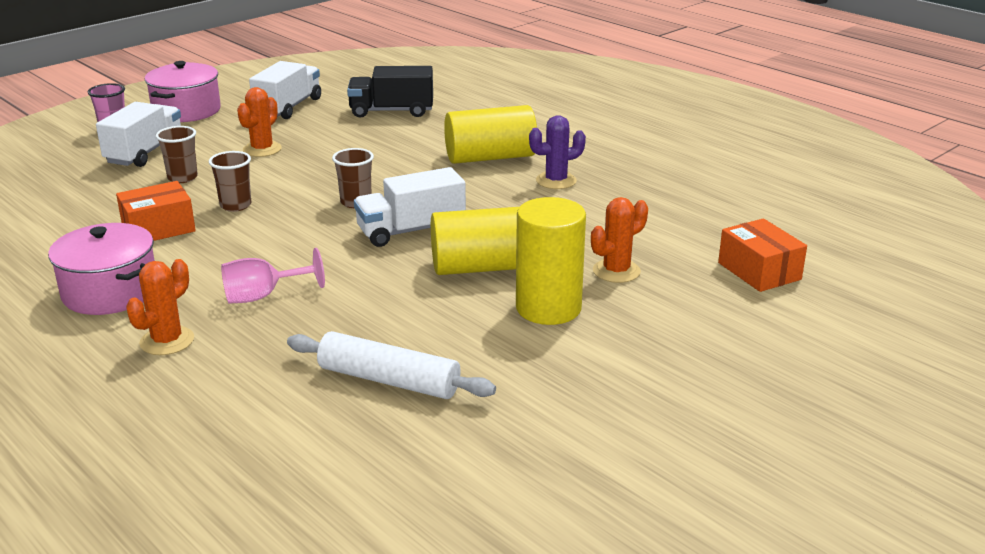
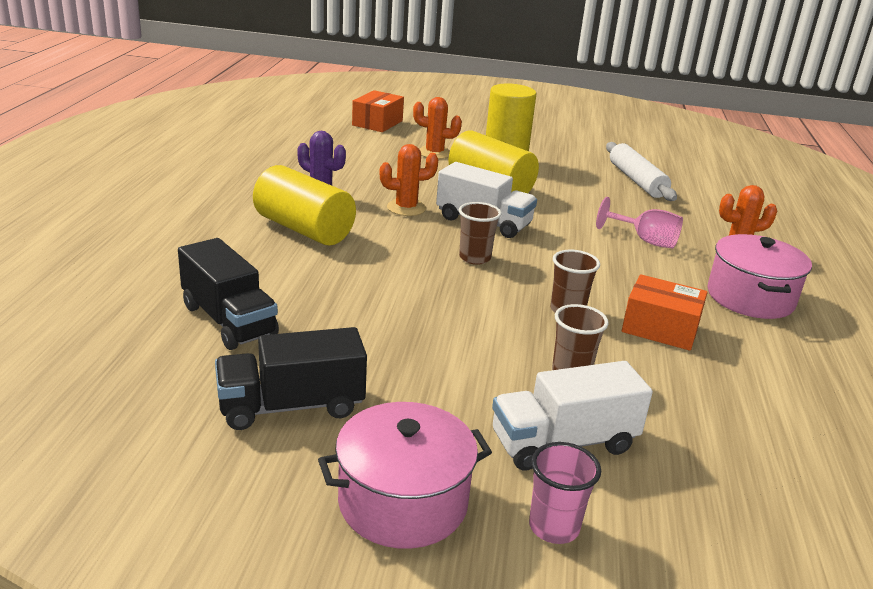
camera: 130 degrees left, 0 degrees up
(262, 149) = (441, 358): orange cactus -> orange cactus (406, 208)
(288, 107) = (291, 406): white truck -> black truck

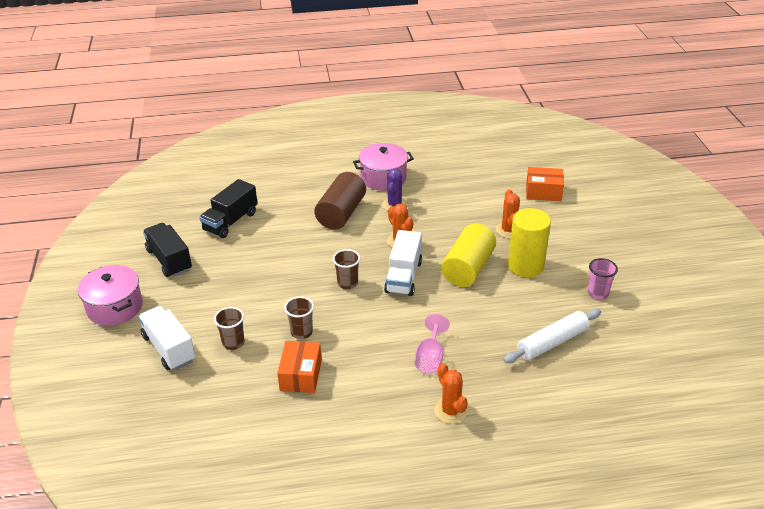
camera: 75 degrees right, 10 degrees up
(304, 229) = (341, 213): yellow cylinder -> brown cylinder
(554, 527) = (109, 353): pink cup -> pink cup (598, 293)
(750, 298) = (370, 419): pink pot -> pink pot (383, 178)

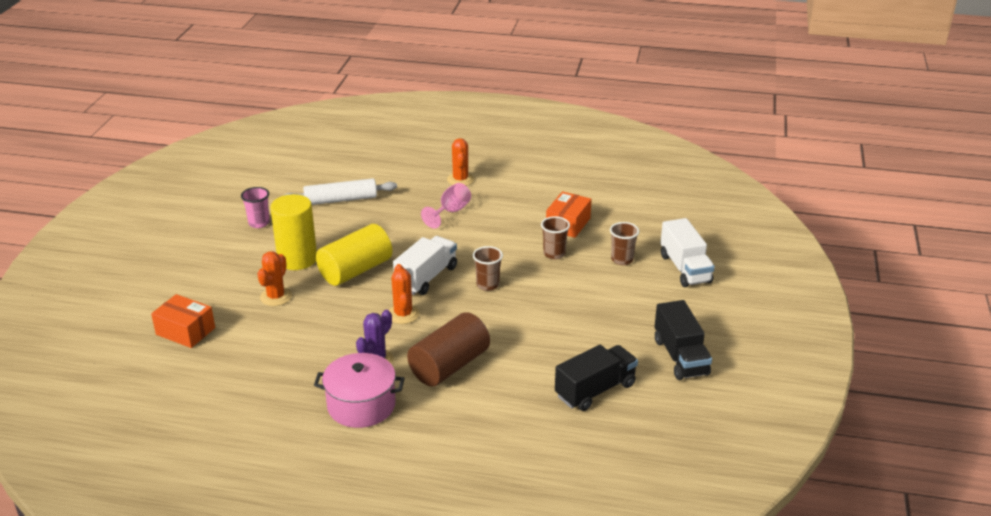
camera: 160 degrees left, 5 degrees down
(115, 307) = (743, 318): pink pot -> none

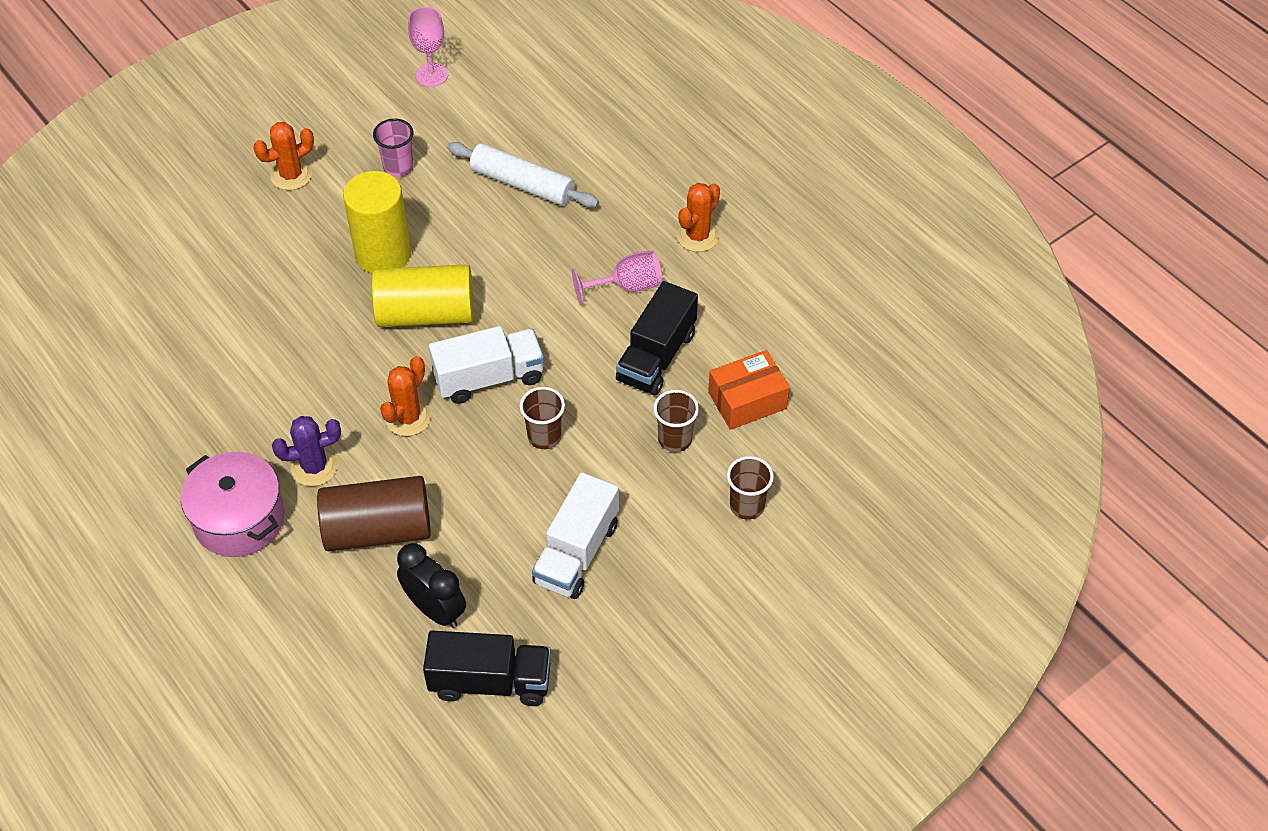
camera: 40 degrees right, 20 degrees up
(185, 331) = (178, 290): orange box -> none
(229, 181) = (431, 75): none -> pink goblet
(276, 297) = (307, 299): orange cactus -> orange cactus (291, 175)
(526, 379) = (435, 610): none -> black clock
(680, 357) = (640, 707): black truck -> black truck (656, 357)
(685, 268) = (809, 576): white truck -> white truck (576, 553)

